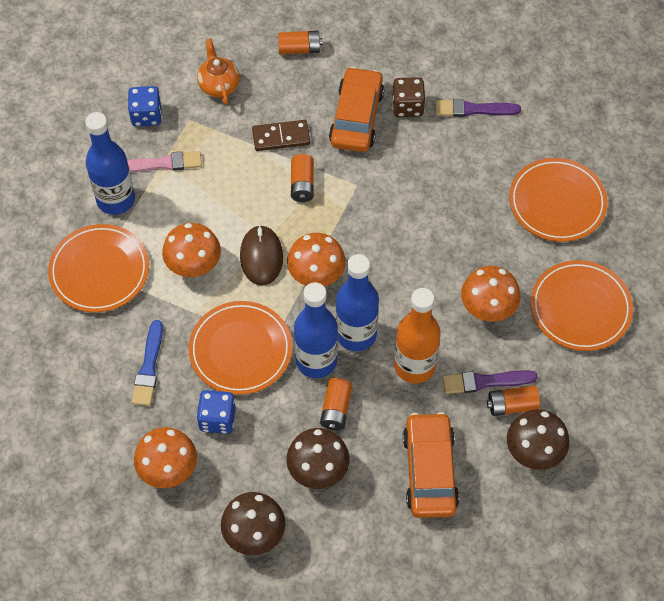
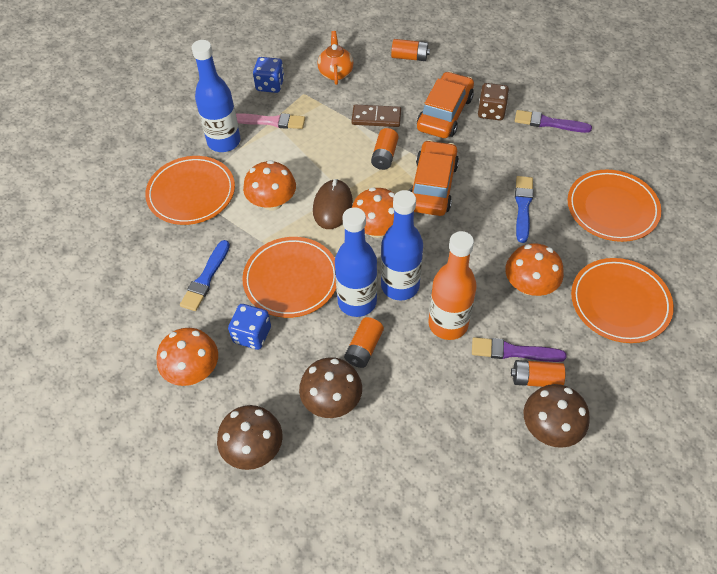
camera: 15 degrees right, 5 degrees down
(430, 471) = (440, 425): orange car -> orange car (433, 186)
(464, 218) = (523, 206): none -> blue brush

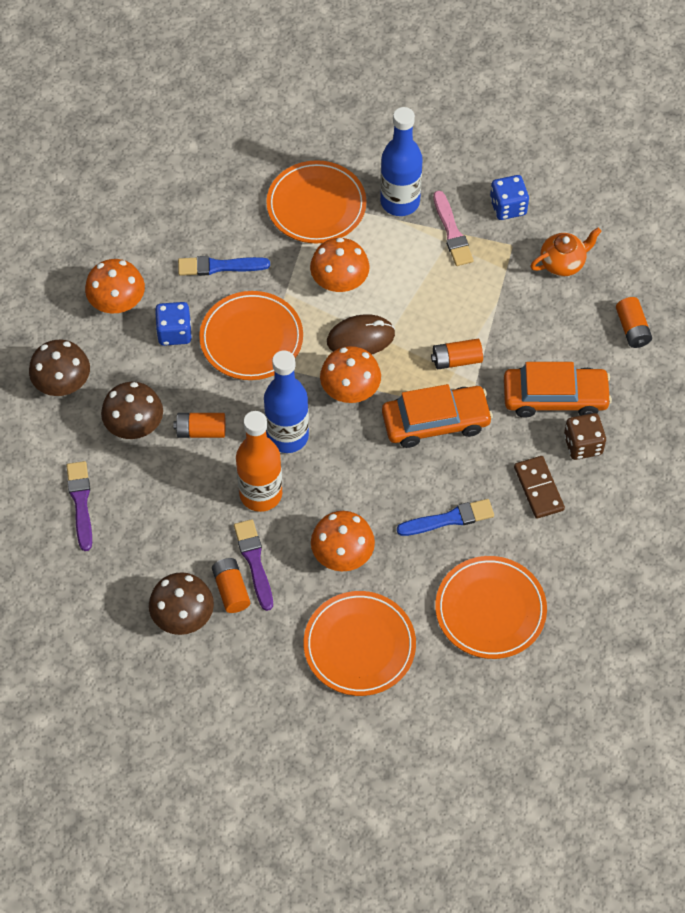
camera: 65 degrees right, 5 degrees up
(357, 302) = (251, 405): blue bottle -> none
(376, 118) = (511, 331): brown domino -> brown domino (539, 488)
(549, 123) = (596, 511): purple brush -> purple brush (80, 502)

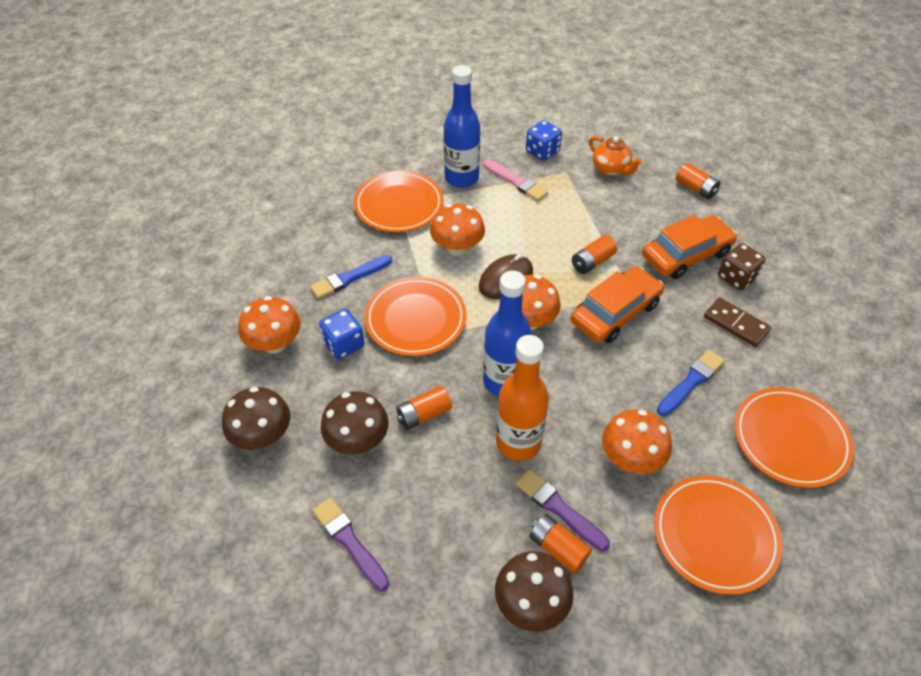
camera: 30 degrees left, 10 degrees down
(563, 263) = (611, 169): orange teapot -> orange teapot turned 105 degrees clockwise

